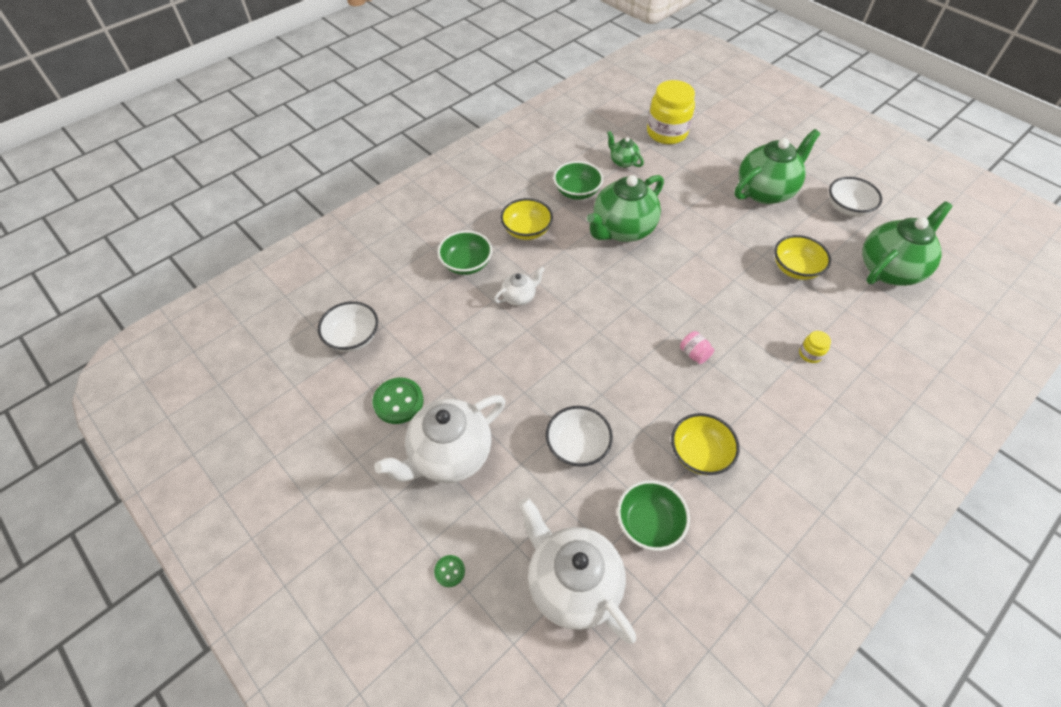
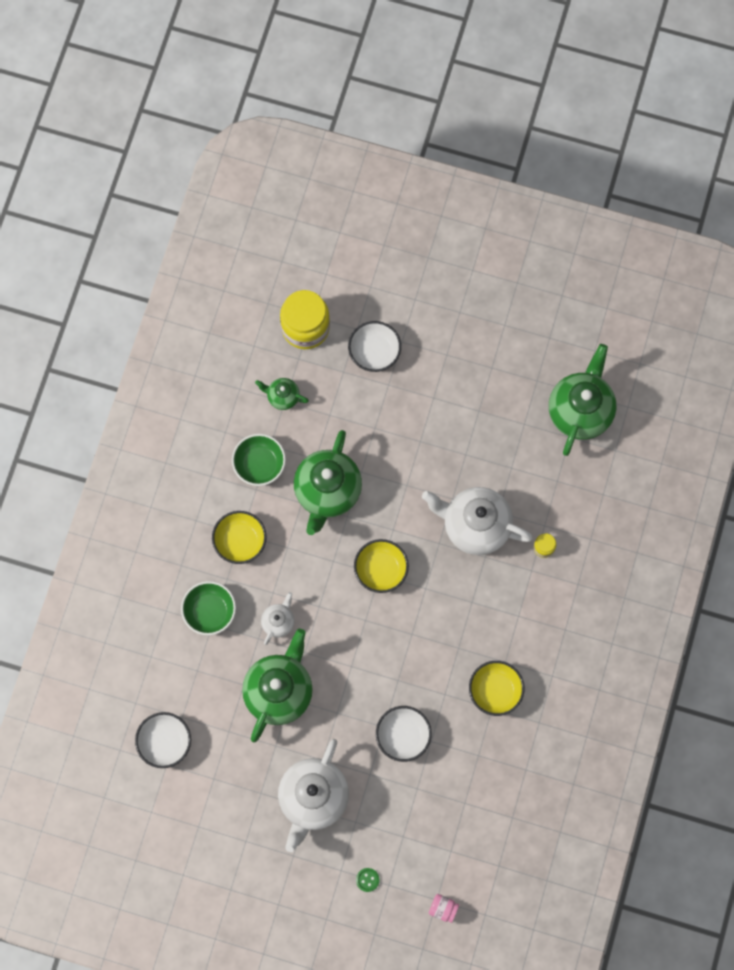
camera: 30 degrees left, 20 degrees up
(398, 402) = (244, 777): green button -> none
(572, 583) = (453, 840): white teapot -> white teapot (475, 526)
(649, 523) = (484, 767): green bowl -> none
(694, 354) = (452, 599): pink jar -> pink jar (443, 909)
(765, 191) = (437, 365): green teapot -> green teapot (279, 691)
(795, 268) = (500, 455): yellow bowl -> yellow bowl (381, 570)
(847, 208) = (521, 347): white bowl -> white bowl (374, 352)

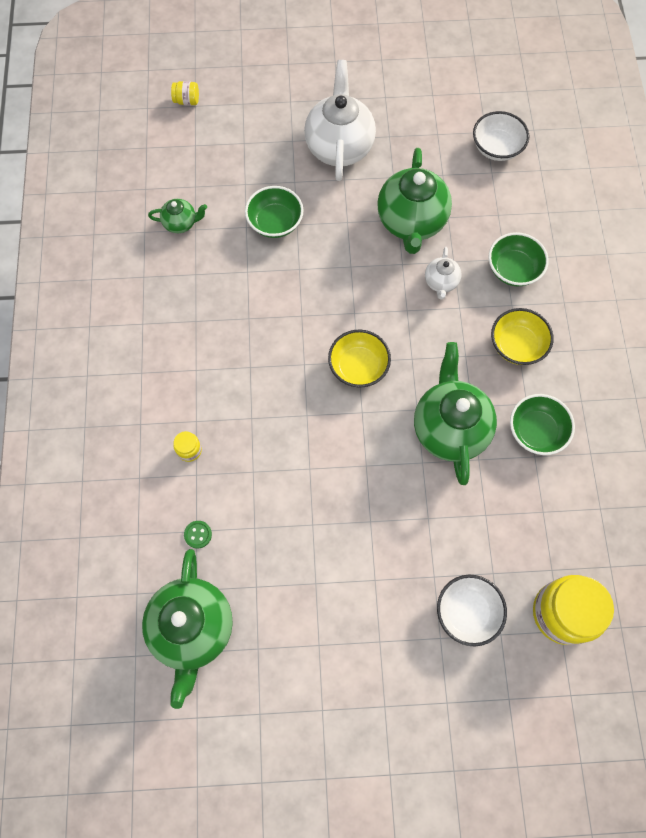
camera: 160 degrees right, 5 degrees down
(282, 397) = (548, 516): green teapot -> green teapot (181, 223)
(367, 880) = (263, 101): green button -> green button (198, 534)
(403, 736) = (275, 222): white bowl -> green bowl
(443, 909) = (187, 101): pink jar -> yellow jar
(475, 526) = (273, 447): white teapot -> none
(495, 691) = (197, 291): yellow bowl -> none

